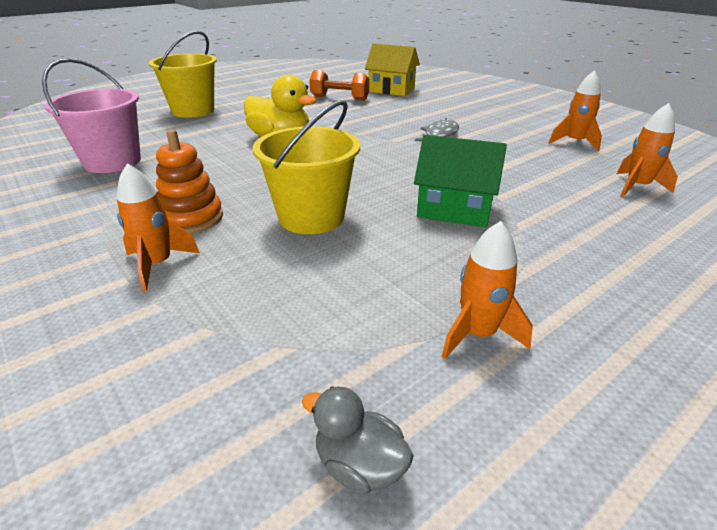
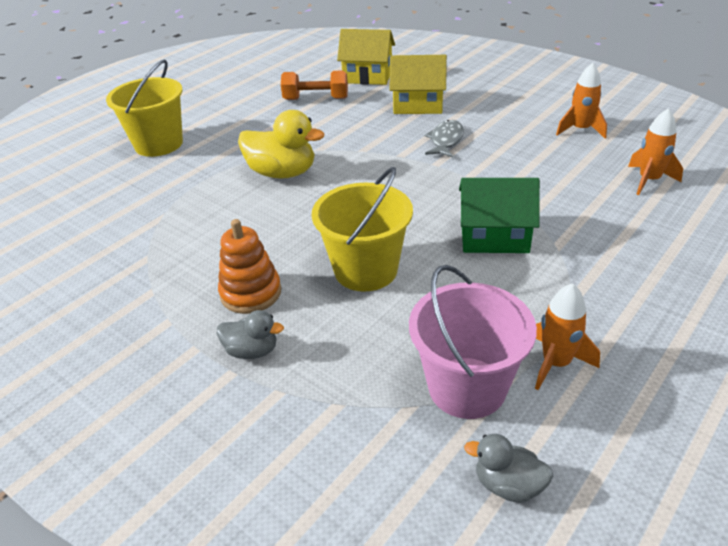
camera: 10 degrees left, 5 degrees up
(112, 162) = (118, 235): pink bucket -> pink bucket (467, 387)
(158, 265) = (252, 351): orange rocket -> grey duck
(426, 111) = (418, 105): none -> yellow house

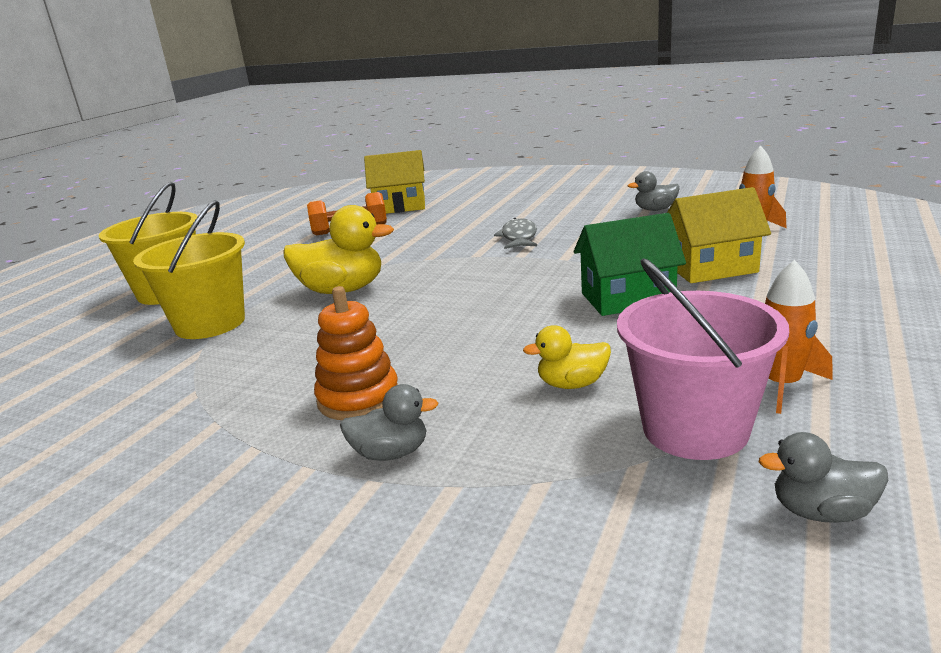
camera: 15 degrees left, 15 degrees down
(366, 270) = (496, 351): yellow bucket -> yellow bucket (210, 323)
(403, 319) = (572, 384): none -> yellow duck
(418, 105) = (470, 218): yellow house -> yellow house (711, 268)
(580, 130) = (655, 209): orange rocket -> grey duck

